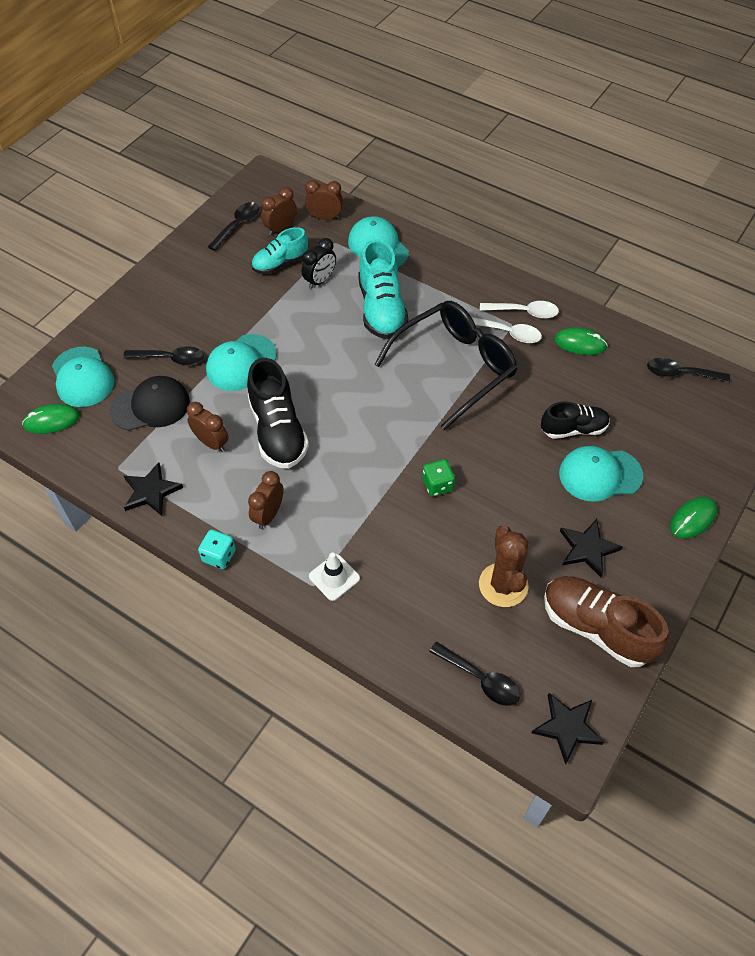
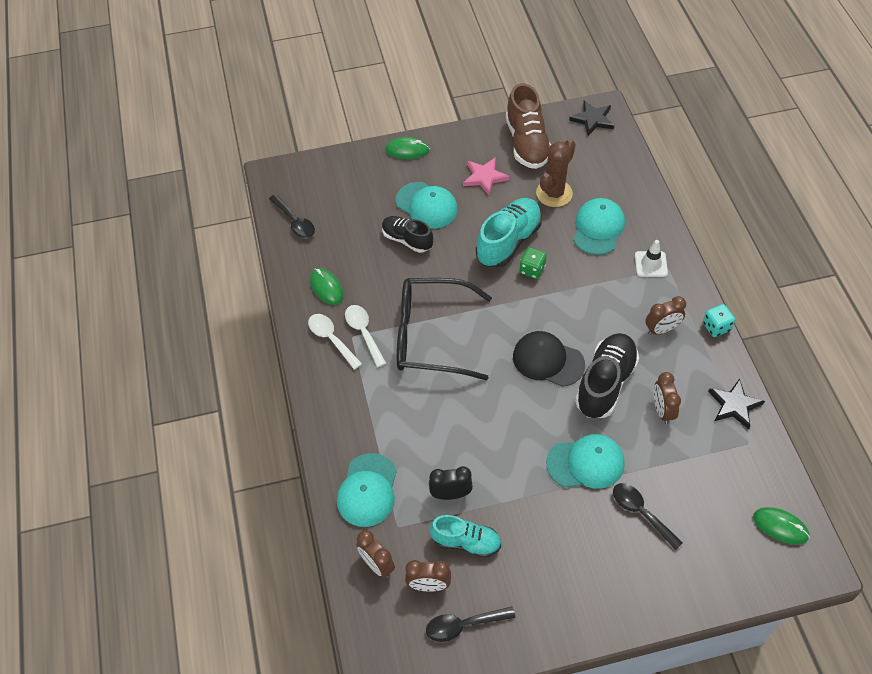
camera: 135 degrees left, 0 degrees up
(82, 377) = (729, 552): turquoise cap -> turquoise cap (598, 228)
(150, 406) = (688, 478): black cap -> black cap (548, 360)
(381, 309) = (430, 425): turquoise shoe -> turquoise shoe (508, 241)
(480, 679) = (615, 164): black spoon -> none
(587, 549) = (484, 177): black star -> pink star

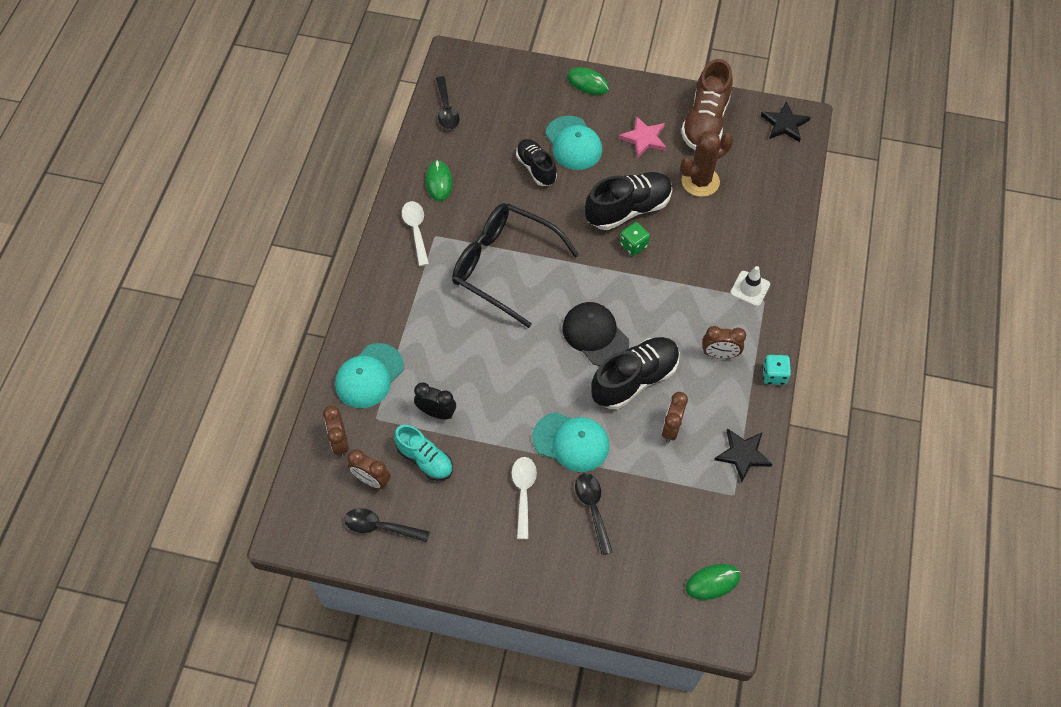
camera: 25 degrees right, 5 degrees up
(363, 333) = (447, 237): white spoon -> white spoon (523, 492)
(508, 241) = (628, 209): turquoise shoe -> black shoe
(598, 228) = (721, 233): turquoise cap -> none
(780, 526) = (712, 582): green mouse -> green mouse turned 75 degrees counterclockwise

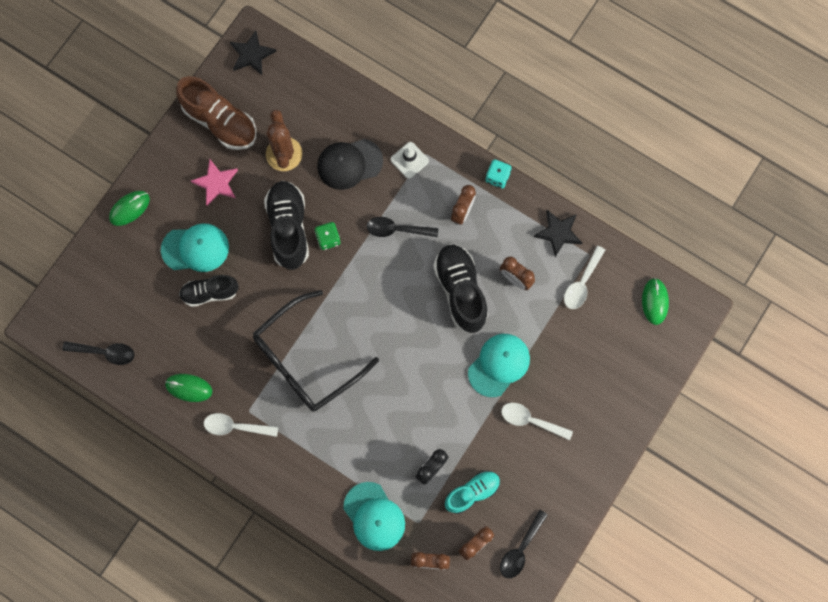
camera: 70 degrees left, 15 degrees up
(592, 508) = (563, 370): black spoon -> black spoon (396, 229)
(595, 335) = (406, 307): black cap -> black cap (349, 164)
(698, 497) = (582, 283): none -> white spoon

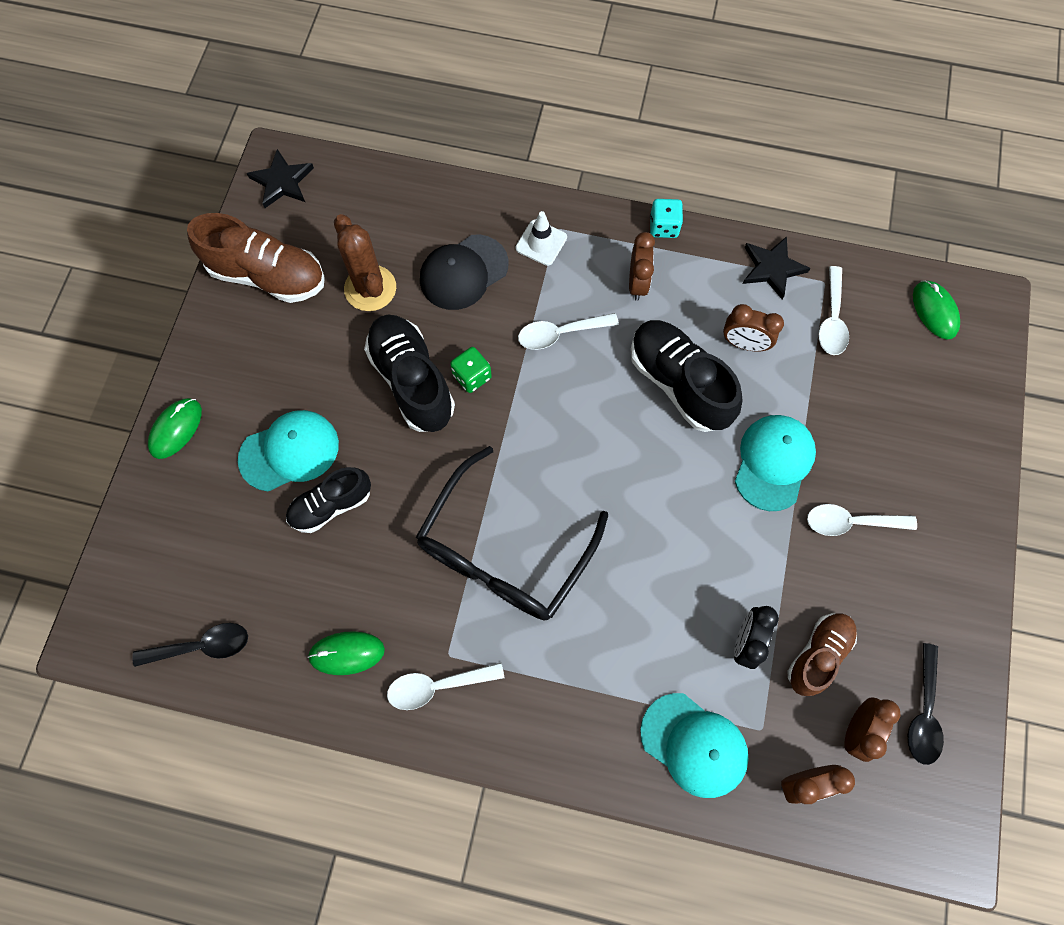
camera: 20 degrees left, 5 degrees down
(216, 183) = (289, 355): pink star -> none
(396, 229) = (560, 334): black spoon -> white spoon
(472, 492) = (818, 654): turquoise shoe -> brown shoe

